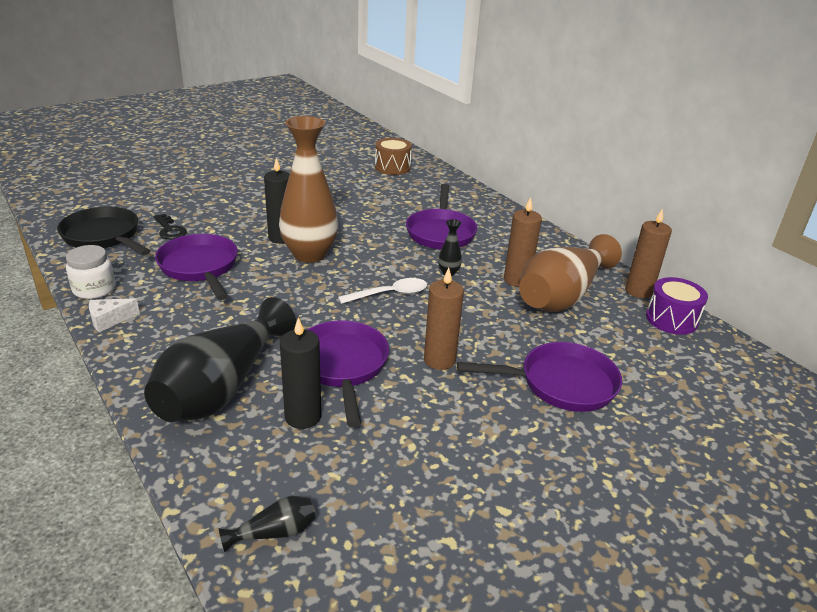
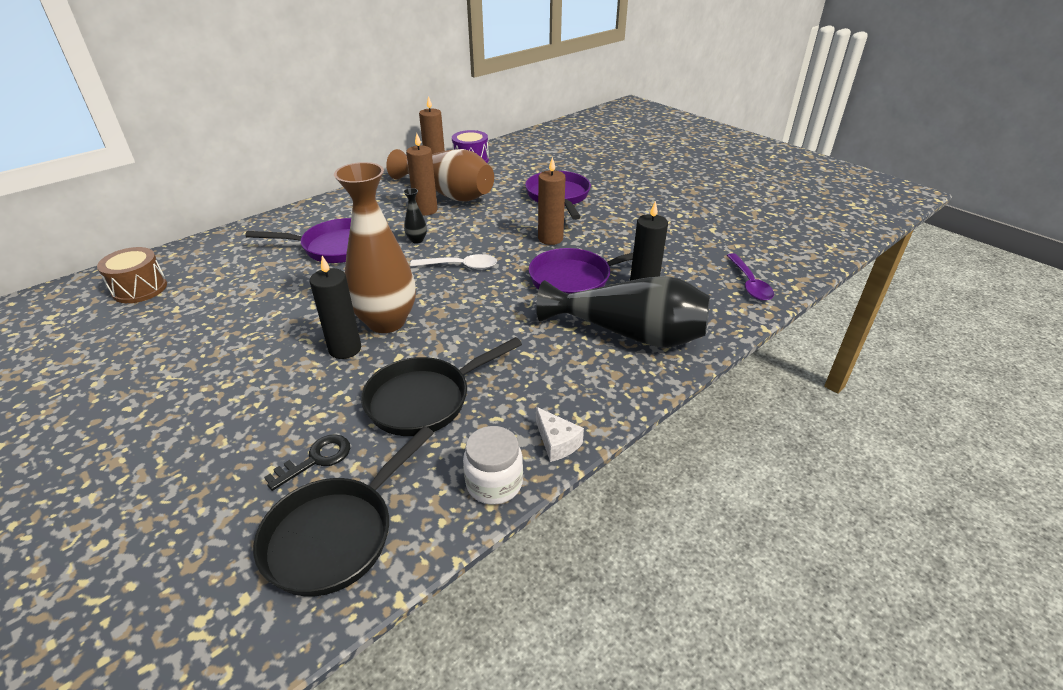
camera: 95 degrees left, 5 degrees up
(200, 267) = (425, 399): purple pan -> black pan
(274, 533) = (749, 284): black vase -> purple spoon
(390, 294) = (460, 266): white spoon -> white spoon turned 120 degrees clockwise

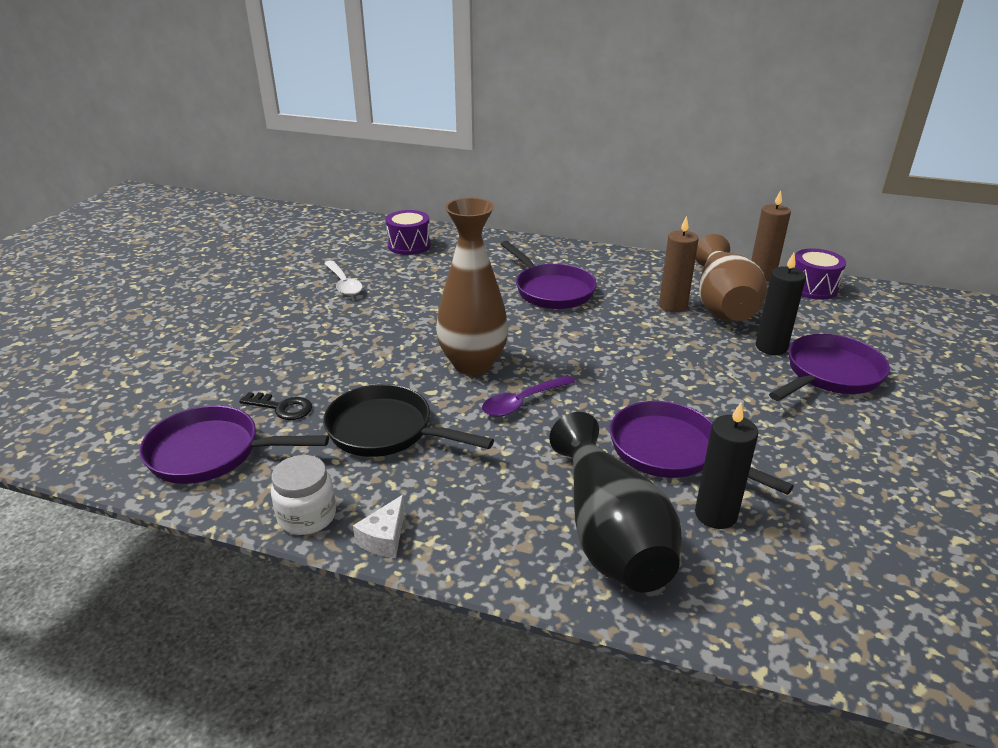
camera: 60 degrees right, 5 degrees down
(140, 289) = (409, 245): brown drum -> purple drum
(336, 534) = (212, 453): black pan -> purple pan
(345, 349) = (418, 360): black candle -> black candle (771, 347)
(417, 240) = (615, 324): black vase -> none
(460, 266) = (602, 366): white spoon -> white spoon (344, 284)
(550, 239) = (729, 403): brown candle -> none
(749, 284) = (858, 625): purple spoon -> purple spoon (522, 402)

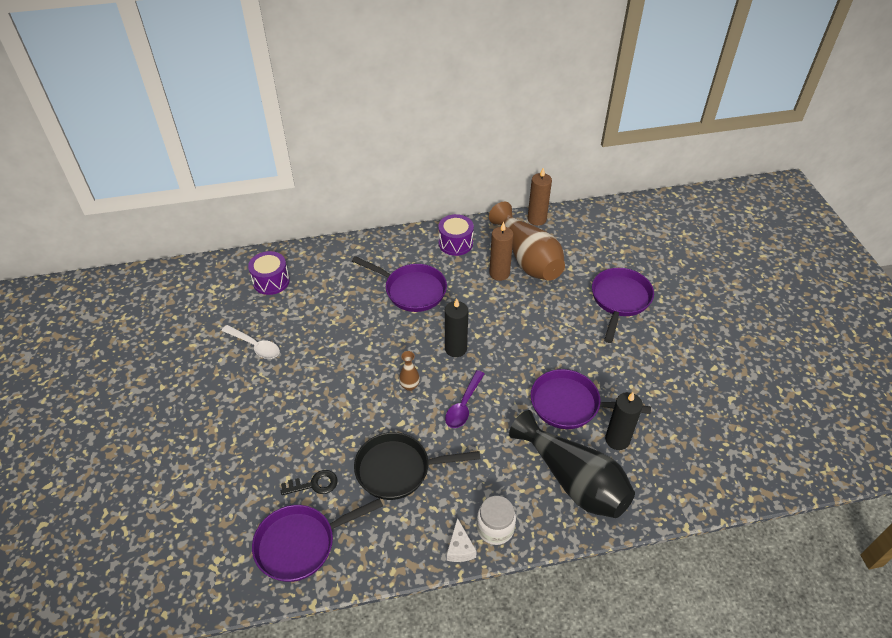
camera: 30 degrees left, 15 degrees up
(307, 516) = (404, 557): white jar -> white jar (495, 528)
(473, 364) = (409, 386): brown vase -> brown vase, size x0.40
(771, 347) = (577, 289): black candle -> black candle (455, 349)
(812, 288) = (572, 220): purple drum -> purple drum (455, 243)

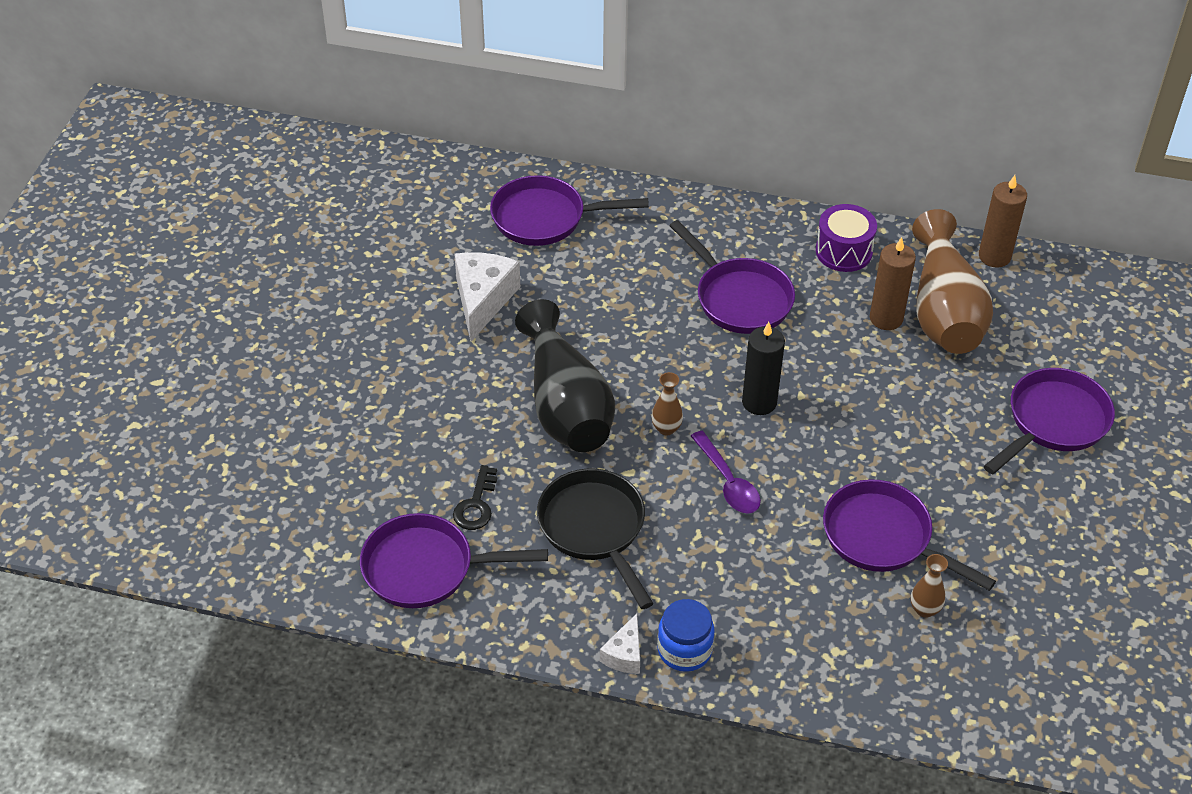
camera: 25 degrees right, 0 degrees up
(255, 346) = (483, 300): white spoon -> white cheese
(271, 281) = (545, 218): purple drum -> purple pan
(314, 484) = (476, 504): black key -> black key turned 90 degrees clockwise
(398, 469) = (595, 529): black pan -> black pan turned 45 degrees clockwise
(464, 405) = (728, 482): purple spoon -> purple spoon turned 75 degrees counterclockwise
(495, 528) = (684, 650): white jar -> blue jar
(573, 480) = (828, 635): black vase -> black vase (565, 405)
(617, 440) = (924, 609): black candle -> brown vase

